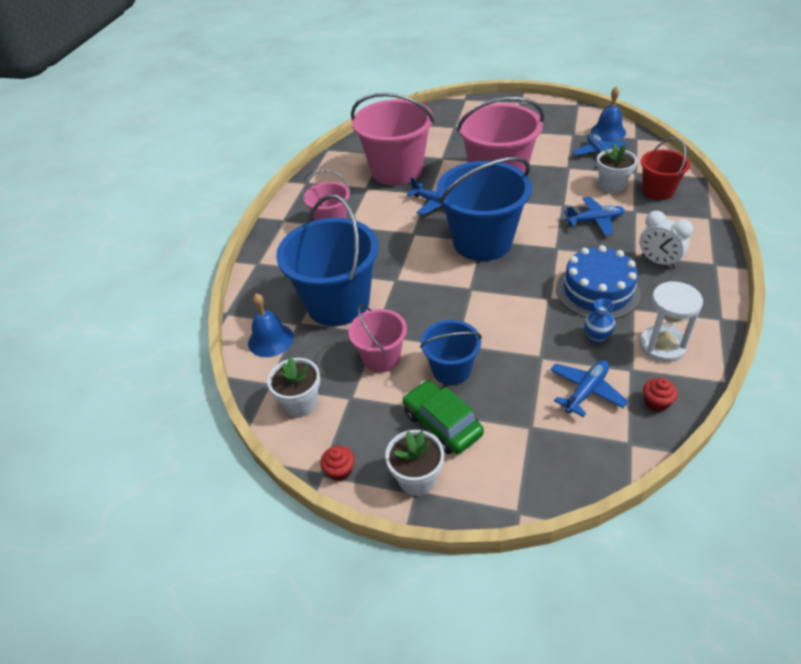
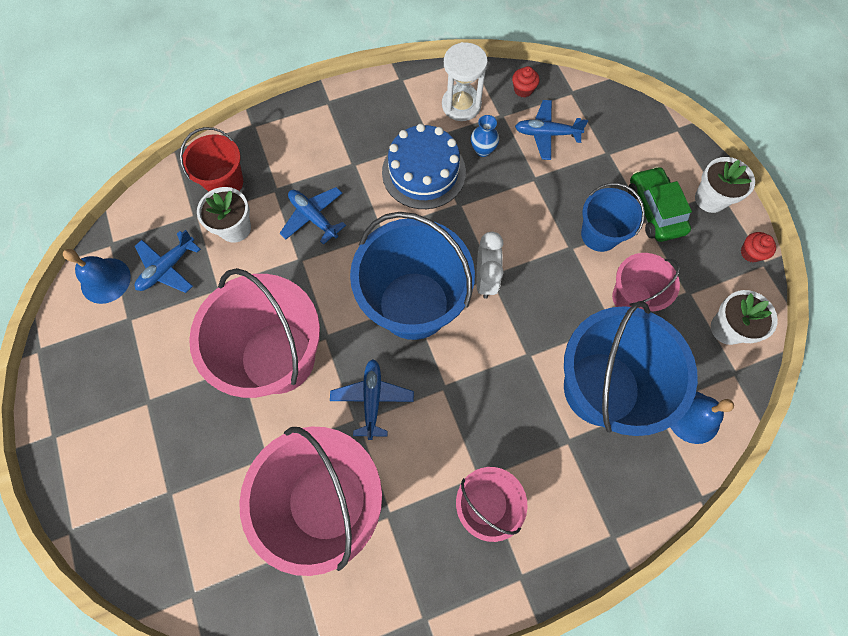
camera: 130 degrees left, 25 degrees up
(442, 424) = (654, 210): green car -> green car turned 150 degrees clockwise
(658, 262) = (351, 142): white clock -> white clock (485, 279)

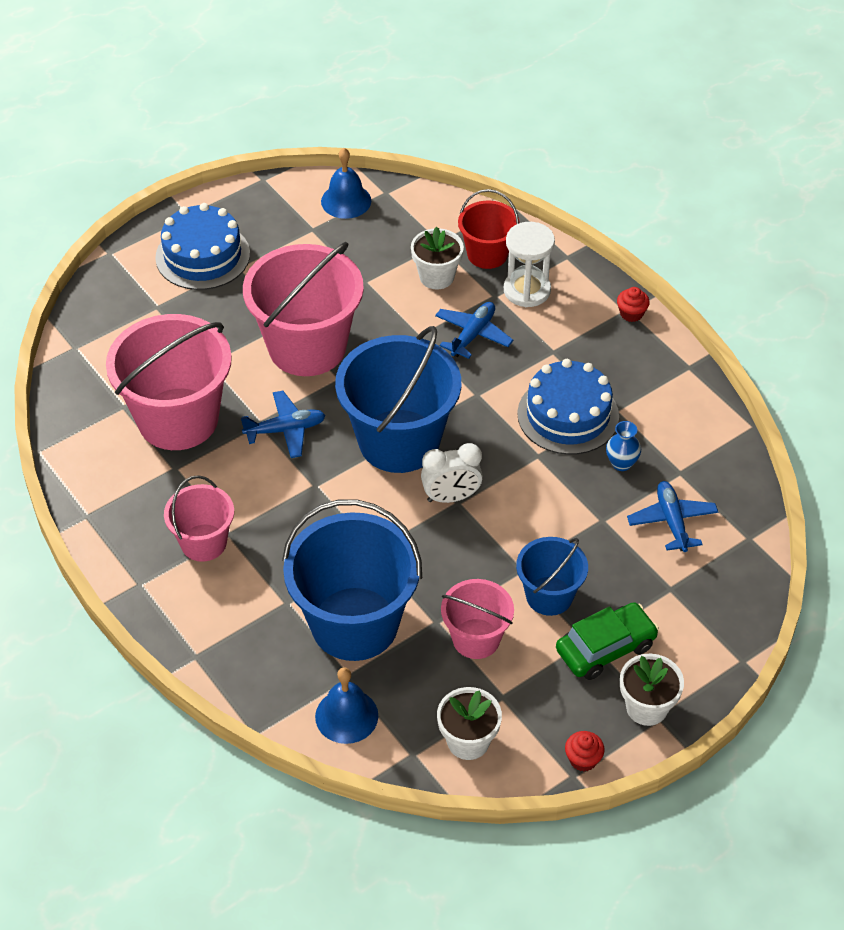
camera: 75 degrees right, 20 degrees down
(118, 432) = (202, 256): none -> blue cake
(168, 268) = (374, 240): blue plane -> none
(461, 105) = (677, 431): white hourglass -> white hourglass (527, 290)
(523, 90) = (729, 487): red cupcake -> red cupcake (631, 313)

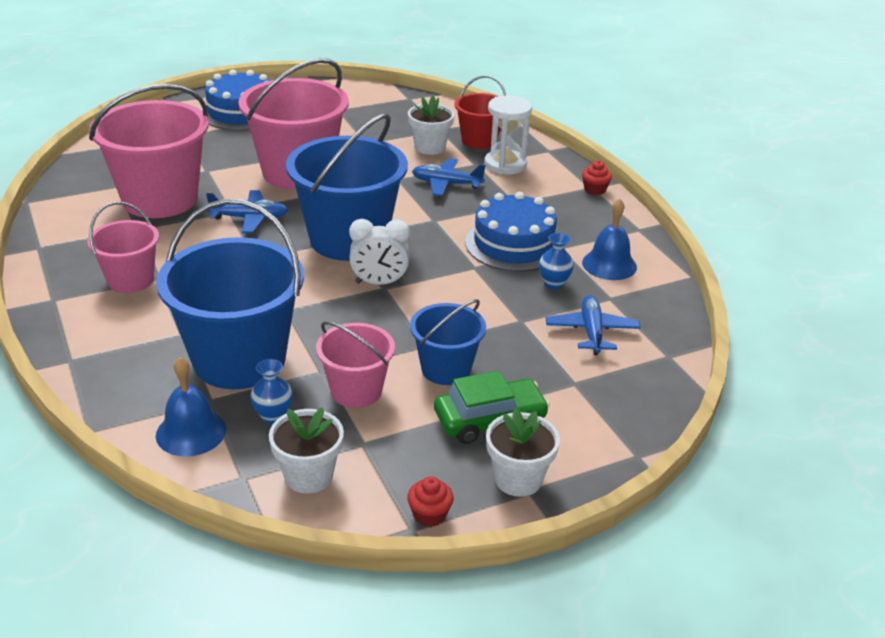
camera: 10 degrees right, 15 degrees down
(346, 201) = (374, 98): blue bell -> blue bell (609, 264)
(412, 683) = (273, 416): none -> blue vase
(473, 335) = (446, 184): blue plane -> blue plane turned 120 degrees counterclockwise

